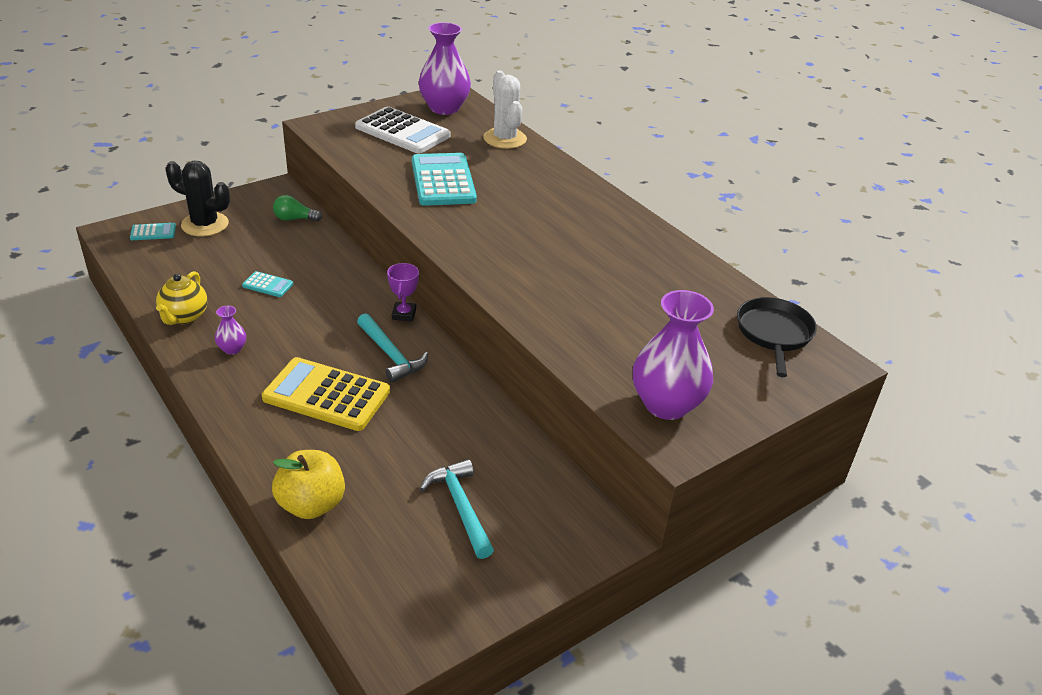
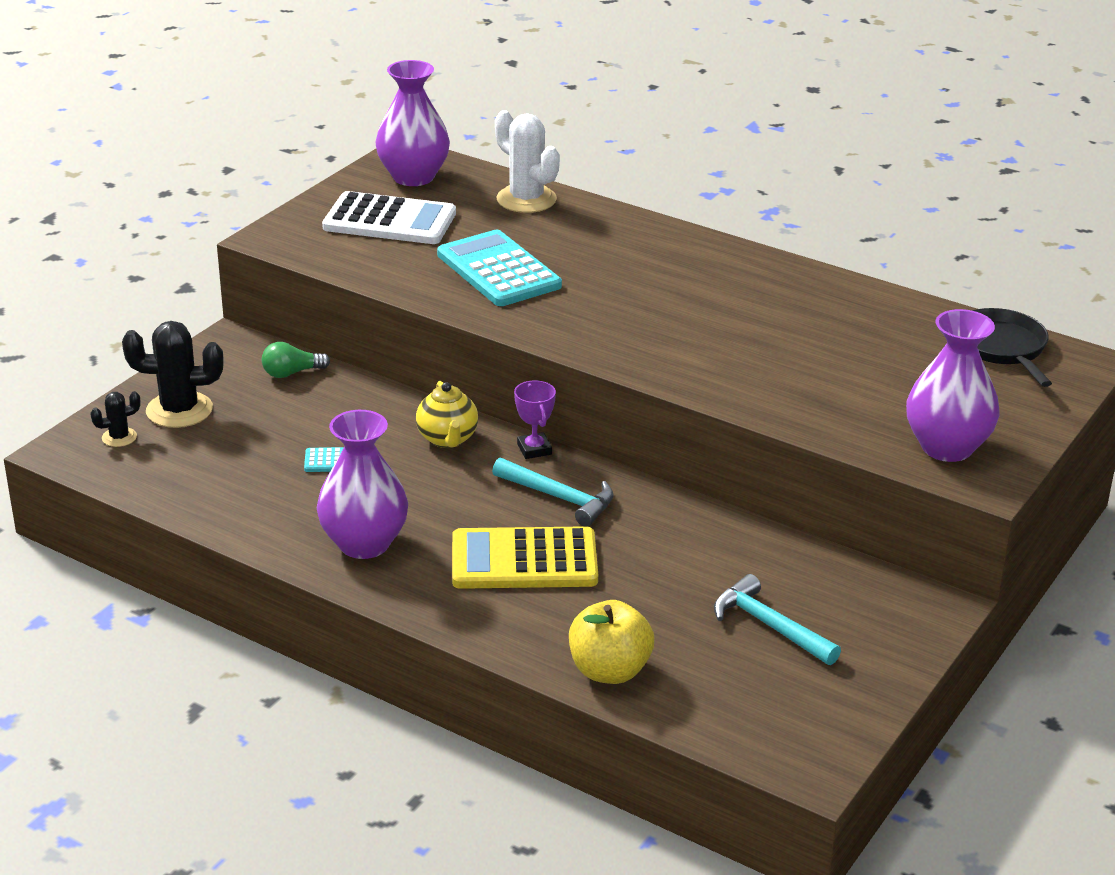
camera: 20 degrees left, 5 degrees down
(153, 232) = (119, 437): turquoise calculator -> black cactus
(184, 317) = (267, 525): yellow teapot -> yellow teapot (447, 439)
(232, 349) = (364, 543): purple vase -> purple vase, size x2.23

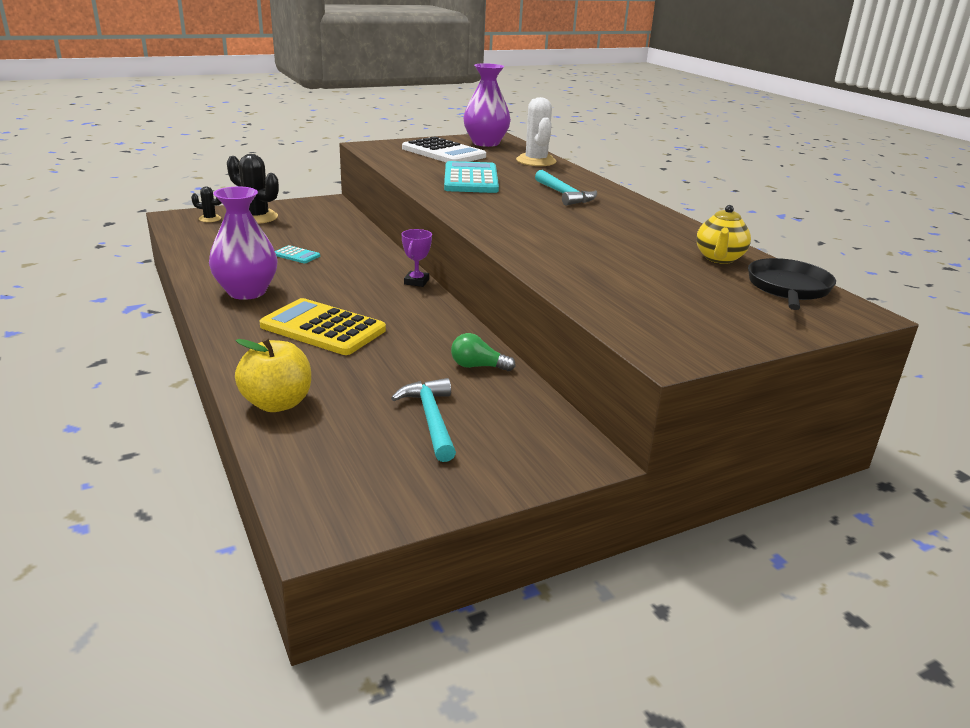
camera: 30 degrees right, 5 degrees down
(292, 373) = (337, 219): green light bulb -> green light bulb (478, 366)
(447, 439) = (373, 264): yellow teapot -> yellow teapot (719, 258)
(559, 498) = (395, 307): turquoise hammer -> turquoise hammer (564, 195)
(946, 447) = (662, 326): purple vase -> none

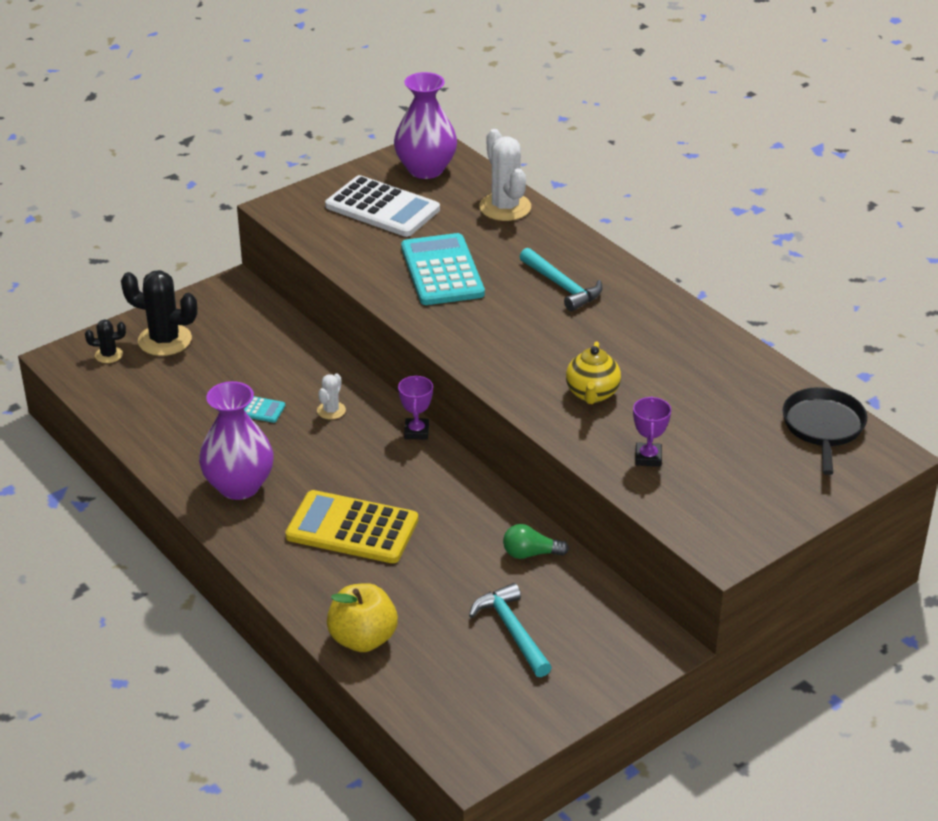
camera: 10 degrees left, 10 degrees up
(354, 263) = (331, 410): none -> white cactus
(606, 285) = (648, 458): none -> purple trophy
(719, 258) = (752, 387): yellow teapot -> yellow teapot (592, 394)

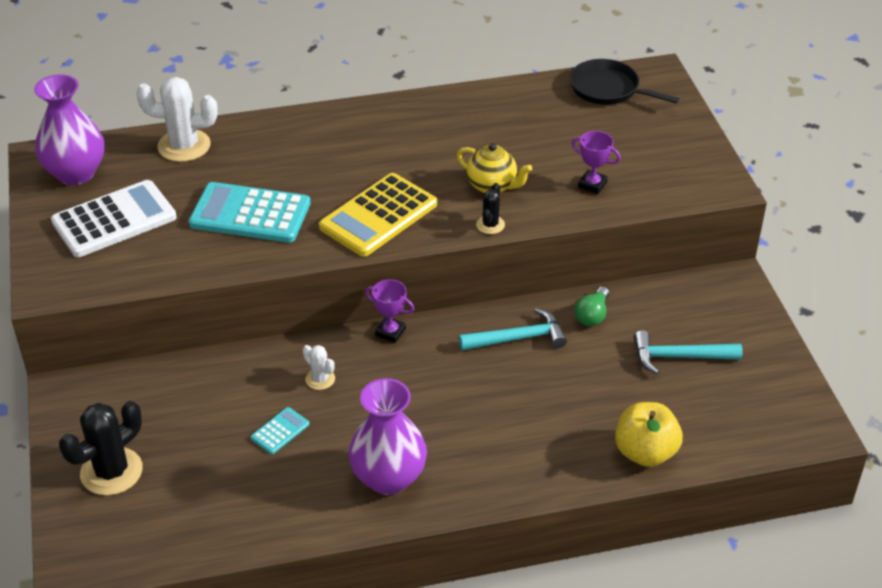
camera: 65 degrees left, 5 degrees up
(108, 355) = (100, 525): black cactus -> black cactus (490, 225)
(352, 528) = (497, 415): yellow calculator -> yellow calculator (378, 216)
(562, 287) = (332, 153): turquoise hammer -> turquoise hammer (518, 338)

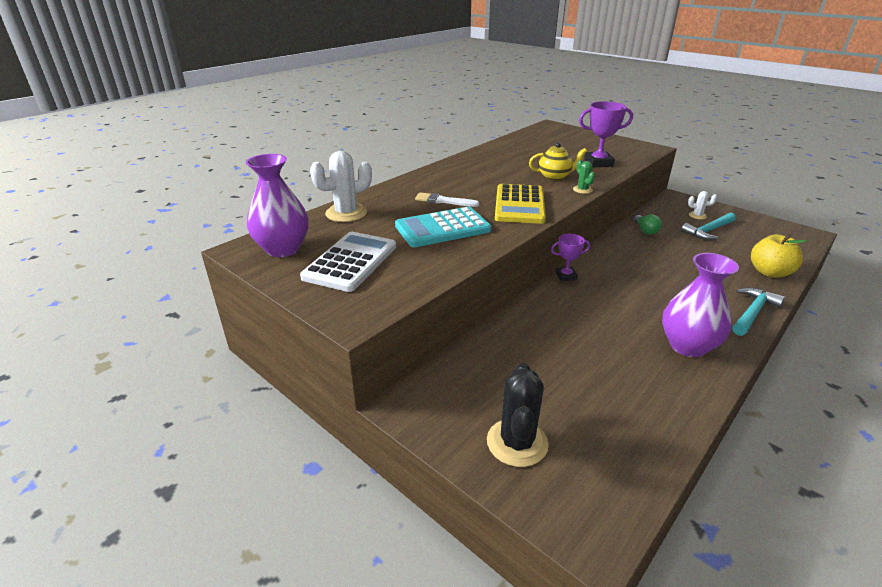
camera: 35 degrees left, 10 degrees down
(280, 431) = (588, 354): turquoise calculator -> none
(304, 171) = (443, 201): none -> white brush
(320, 379) = (566, 315): white cactus -> white cactus (697, 216)
(490, 225) = (582, 190): black cactus -> green cactus
(518, 338) = (631, 252): turquoise hammer -> turquoise hammer (752, 312)
(592, 185) = (598, 163): purple trophy -> purple trophy, size x1.63
(608, 89) = (541, 134): black pan -> none

